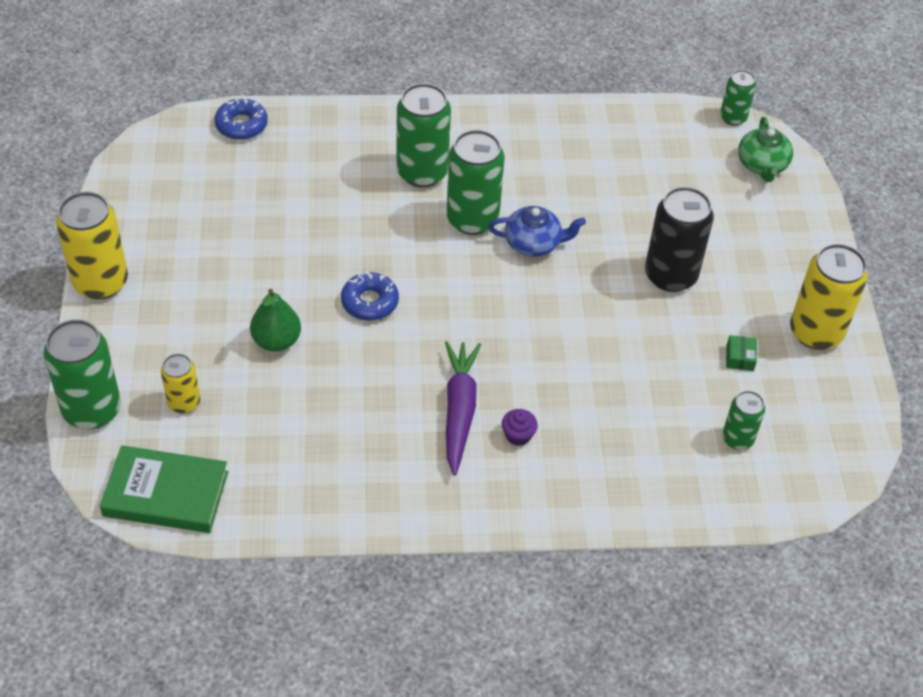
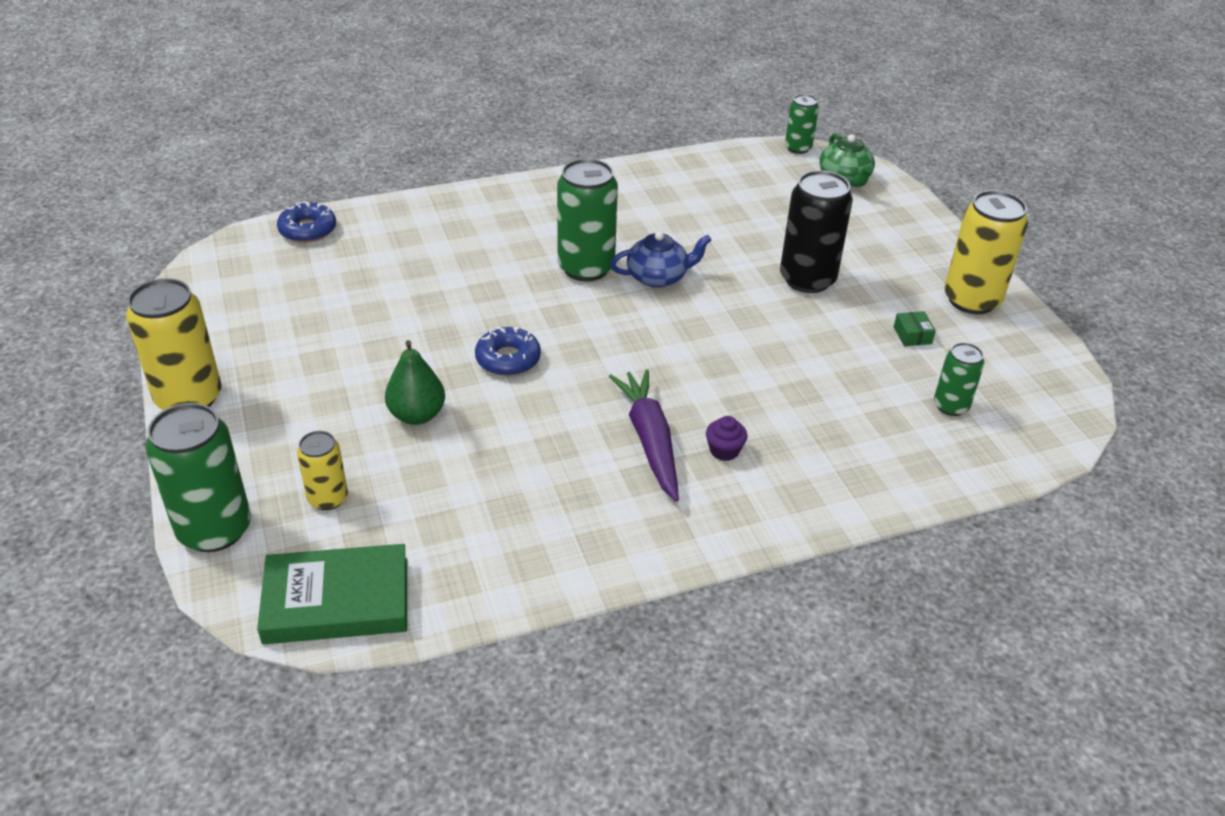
camera: 15 degrees left, 10 degrees down
(422, 172) = (516, 238): green can -> none

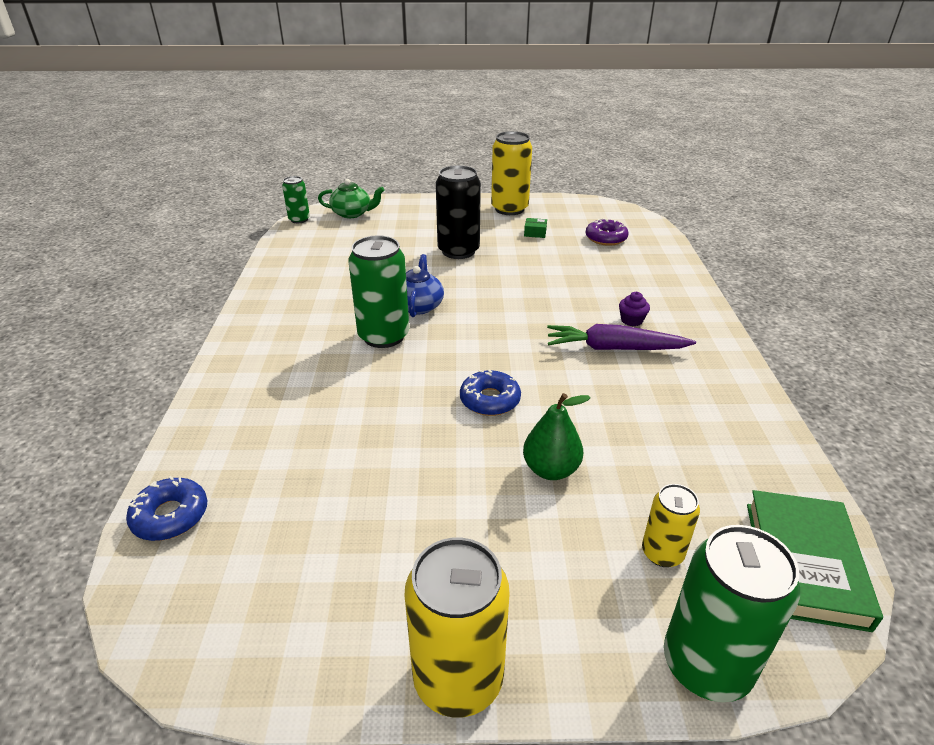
camera: 70 degrees left, 5 degrees down
(950, 406) = (606, 238): green can -> purple donut

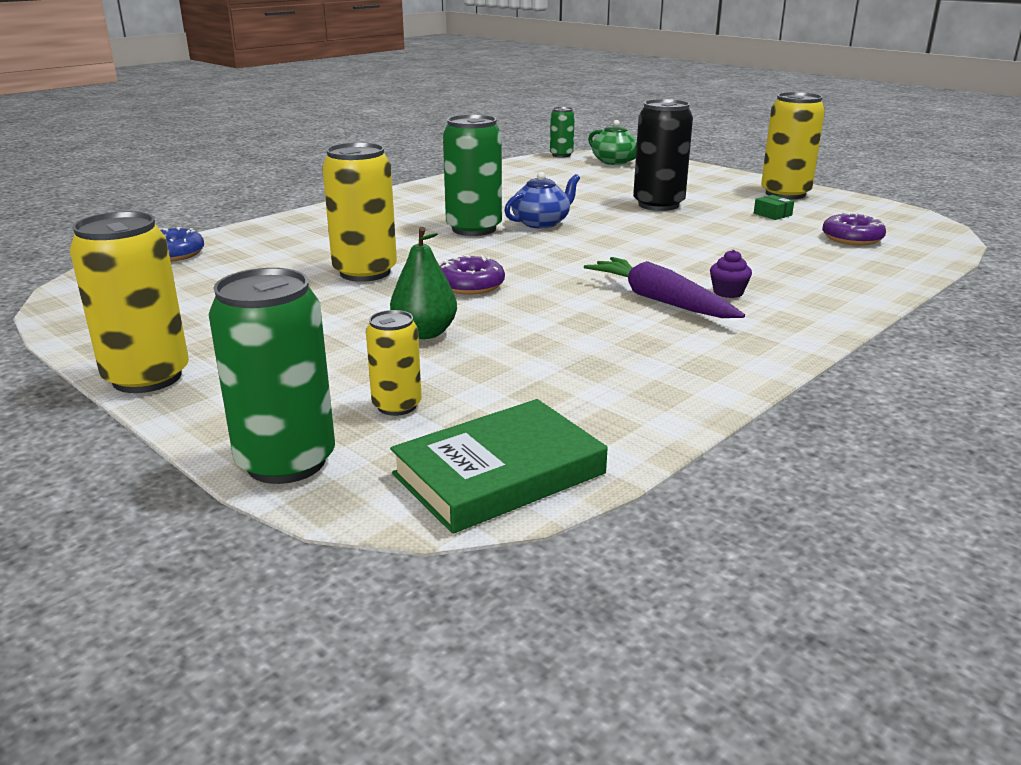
camera: 45 degrees right, 10 degrees down
(393, 431) = (365, 272): none -> yellow can
(490, 400) = (470, 285): blue donut -> purple donut

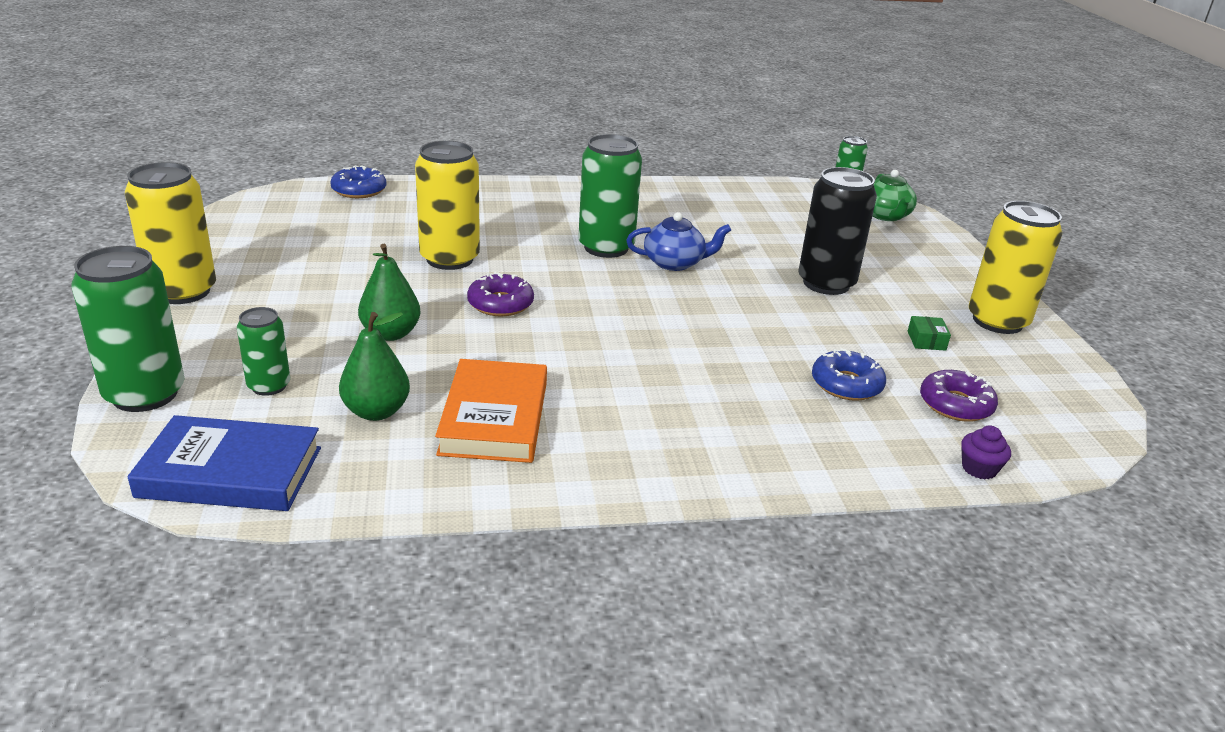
camera: 35 degrees right, 5 degrees up
(397, 406) = (269, 386): yellow can -> green can
(499, 474) = (230, 472): green book -> blue book
(527, 383) = (376, 411): none -> green pear
(621, 350) = (494, 418): none -> orange book
(660, 300) = (618, 387): purple carrot -> none
(728, 292) = (694, 407): purple cupcake -> purple cupcake (979, 469)
(781, 249) = (846, 384): none -> blue donut

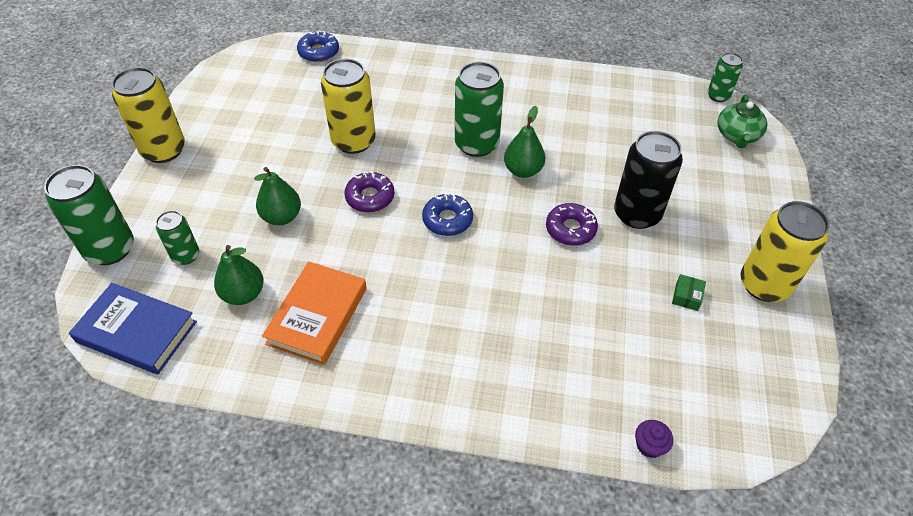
camera: 20 degrees right, 20 degrees up
(675, 263) = (523, 170): blue teapot -> green pear
(846, 384) = (592, 333): blue donut -> blue donut (447, 220)
(955, 404) = (670, 373): purple donut -> purple donut (570, 229)

